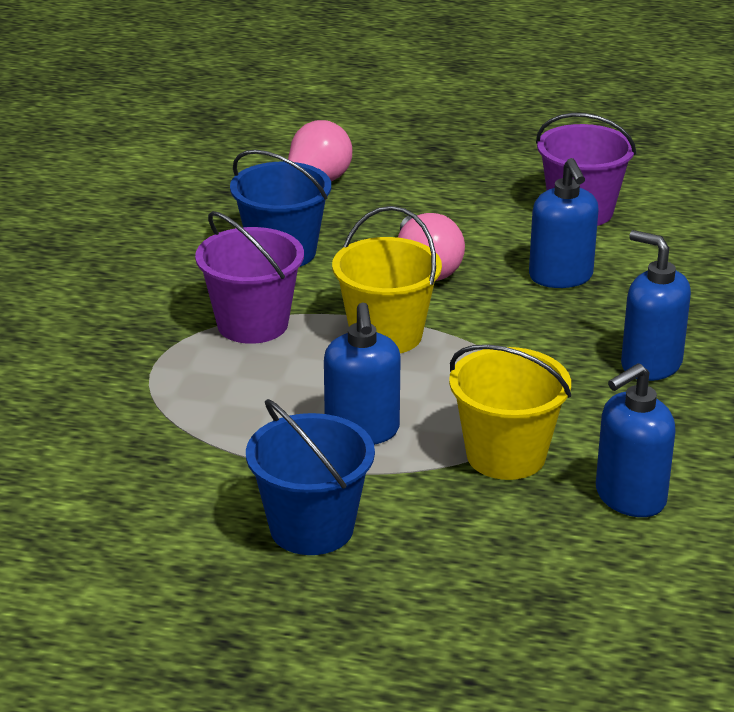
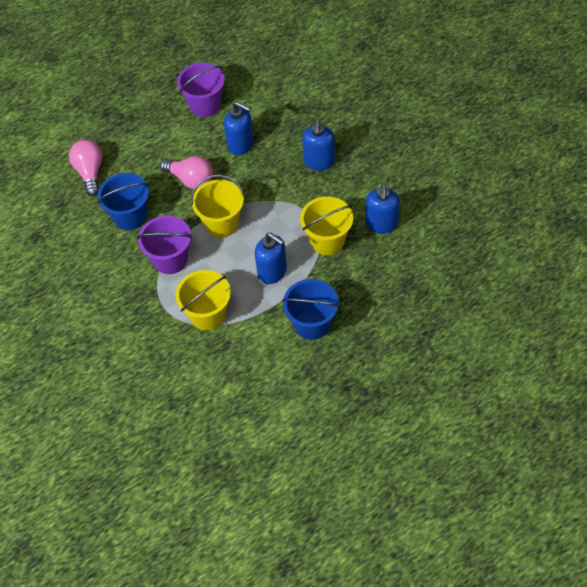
camera: 45 degrees left, 25 degrees up
(193, 410) = (208, 314): none -> yellow bucket
(650, 365) = (319, 162): blue soap dispenser -> blue soap dispenser turned 75 degrees counterclockwise

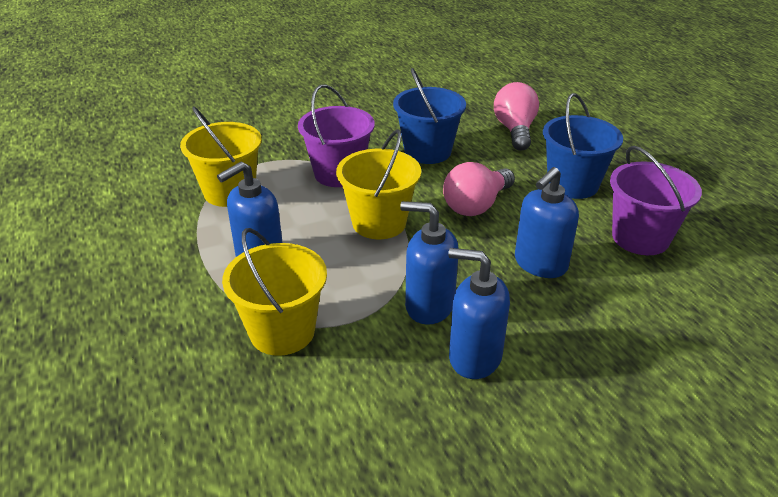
camera: 100 degrees right, 20 degrees down
(90, 172) = (515, 130): pink light bulb -> pink light bulb turned 90 degrees counterclockwise
(312, 324) = (136, 283): blue bucket -> blue bucket (572, 184)
(381, 224) = (277, 420): blue soap dispenser -> blue soap dispenser (429, 306)

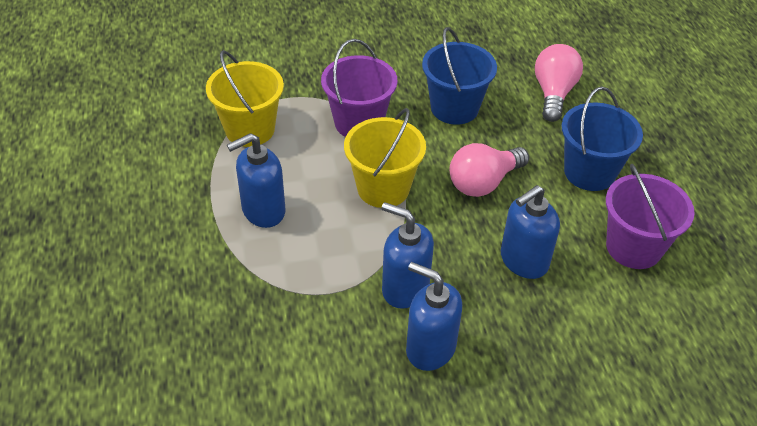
camera: 10 degrees right, 10 degrees up
(282, 331) = (268, 292): yellow bucket -> none

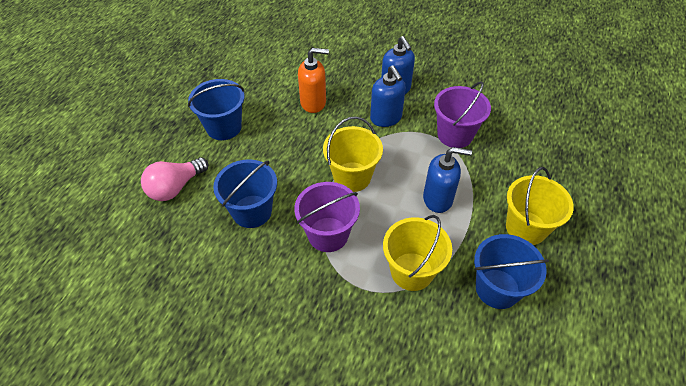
camera: 145 degrees left, 5 degrees up
(139, 226) = (526, 228): none -> yellow bucket
(152, 152) = (497, 288): none -> blue bucket
(483, 182) = (289, 151): pink light bulb -> none
(523, 261) = (313, 102): blue soap dispenser -> orange soap dispenser
(633, 247) = (252, 83): purple bucket -> purple bucket (455, 135)

